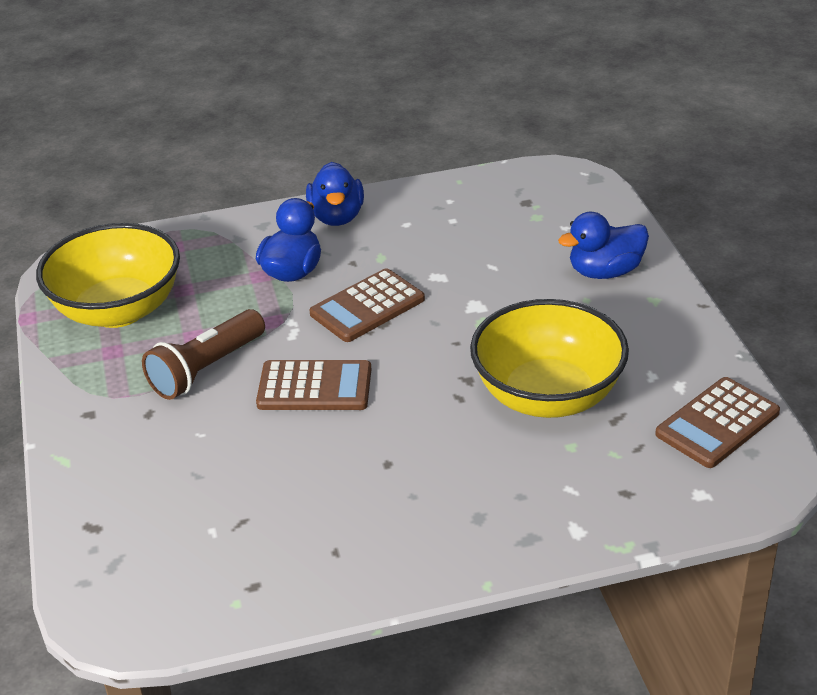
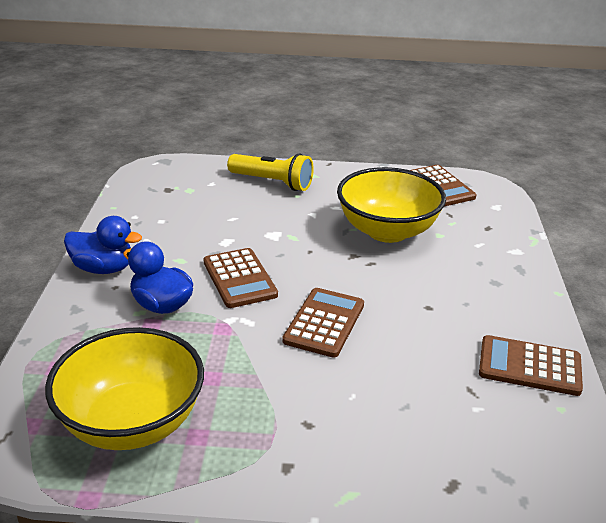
camera: 75 degrees left, 5 degrees down
(206, 369) = (265, 377): brown flashlight -> none
(305, 568) = (529, 366): none -> brown calculator
(605, 272) = (273, 182): blue duck -> yellow flashlight

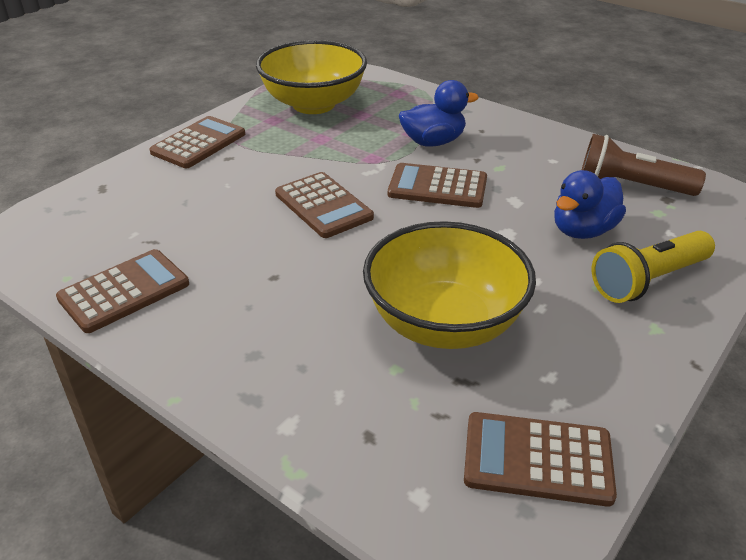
camera: 125 degrees right, 5 degrees up
(104, 268) = (515, 131): blue duck -> blue duck (583, 230)
(161, 203) = (631, 186): none -> brown flashlight
(302, 467) = (198, 143): none -> brown calculator

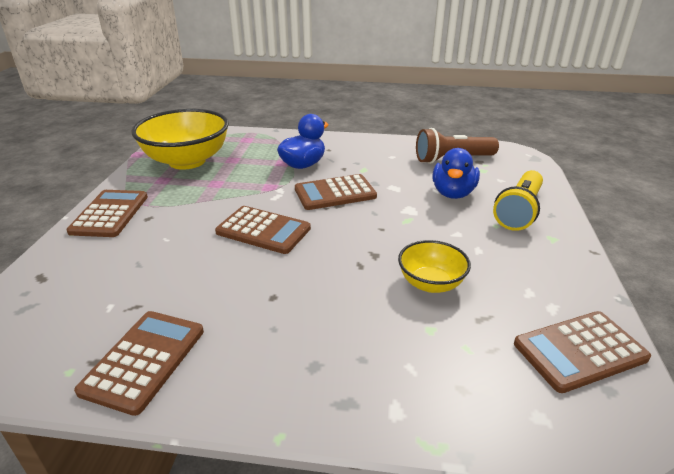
camera: 30 degrees left, 5 degrees down
(444, 323) = (431, 283): yellow bowl -> yellow bowl, size x0.53

